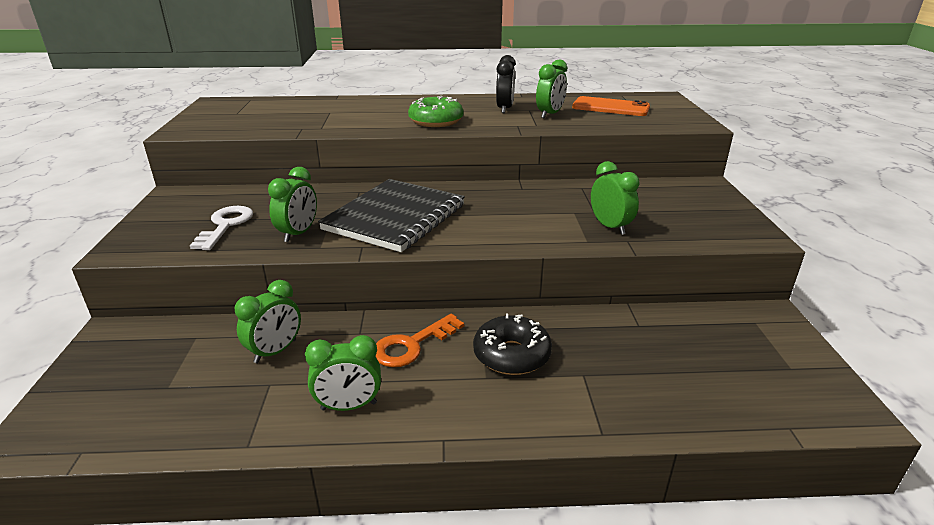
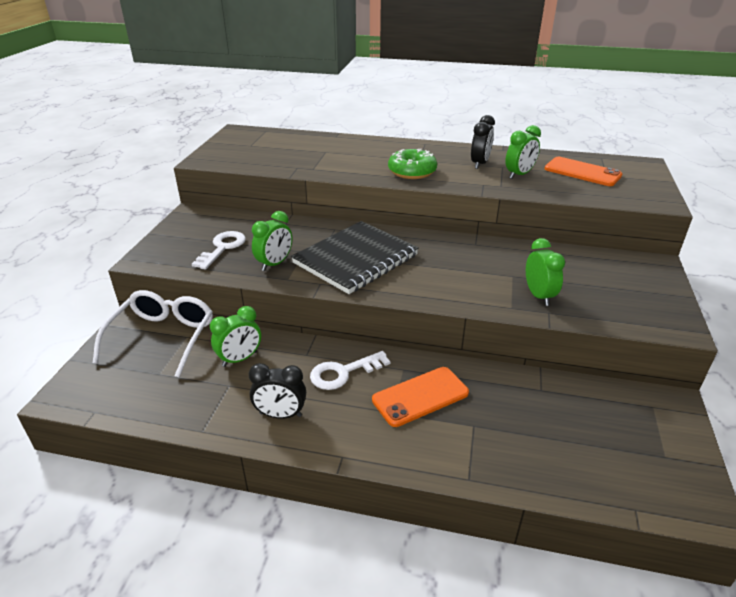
camera: 15 degrees right, 5 degrees up
(162, 344) = (162, 338): none -> white glasses
(349, 406) = (280, 415): green clock -> black clock
(412, 345) = (343, 373): orange key -> white key
(511, 355) = (420, 396): black donut -> orange phone

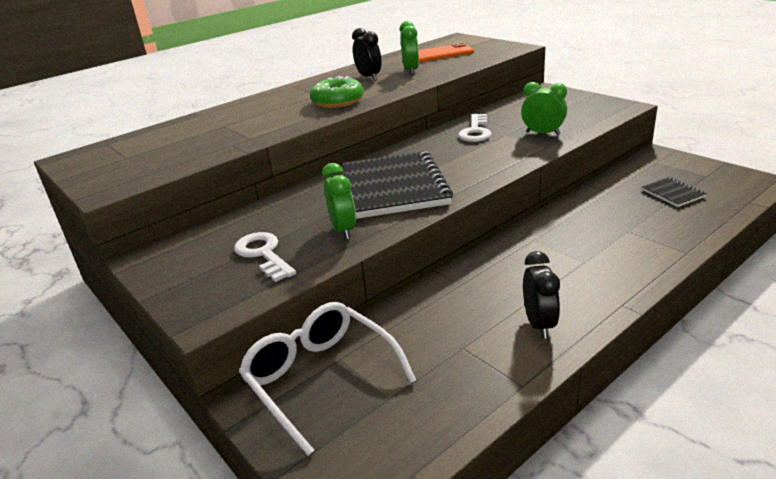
camera: 50 degrees left, 5 degrees down
(240, 359) = (424, 328): green clock -> none
(280, 415) = (539, 324): black clock -> black clock turned 45 degrees counterclockwise
(343, 373) = (508, 271): white key -> white key (475, 131)
(420, 396) = (575, 242): orange phone -> none
(586, 437) = (673, 193): none -> black notebook

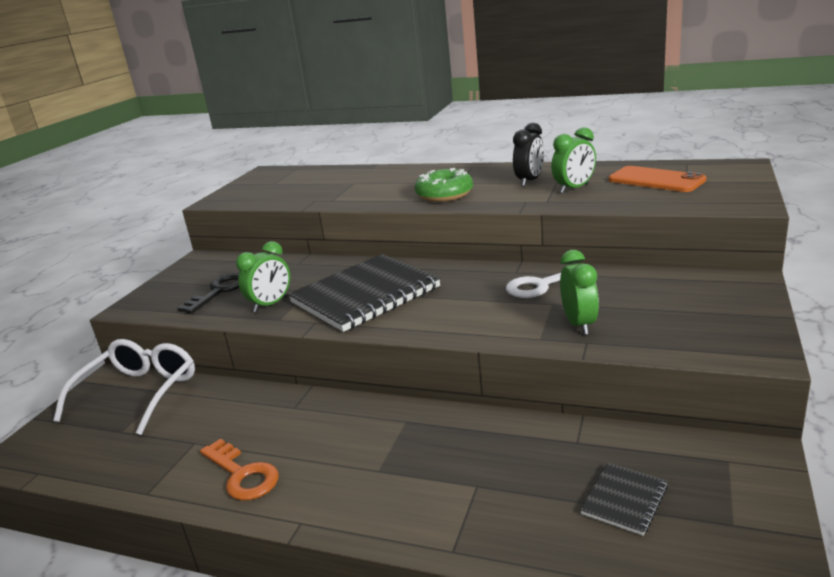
camera: 60 degrees right, 5 degrees down
(263, 254) = (219, 291): white key -> black key
(539, 324) = (242, 474): black clock -> orange key

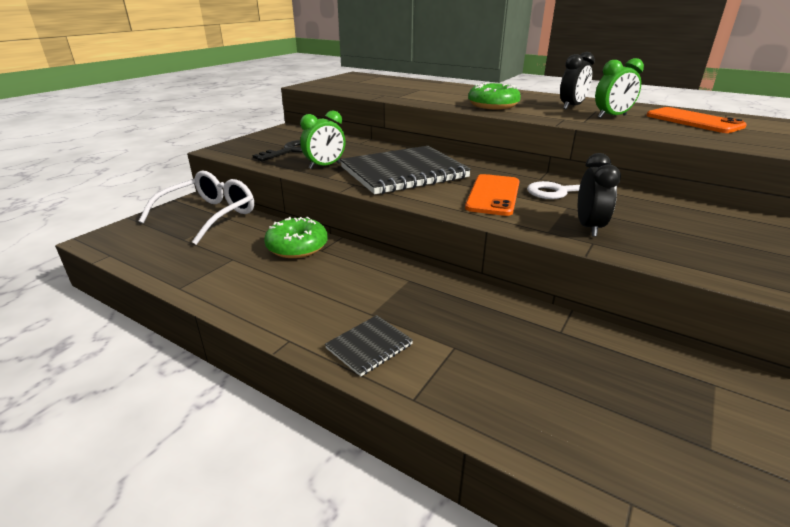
camera: 10 degrees right, 5 degrees up
(242, 474) = (258, 291): orange key -> none
(265, 410) = (297, 247): none -> green donut
(472, 305) = (493, 195): none -> orange phone
(579, 324) = (589, 227): green clock -> black clock
(624, 500) = (596, 395): black notebook -> black notebook (369, 346)

